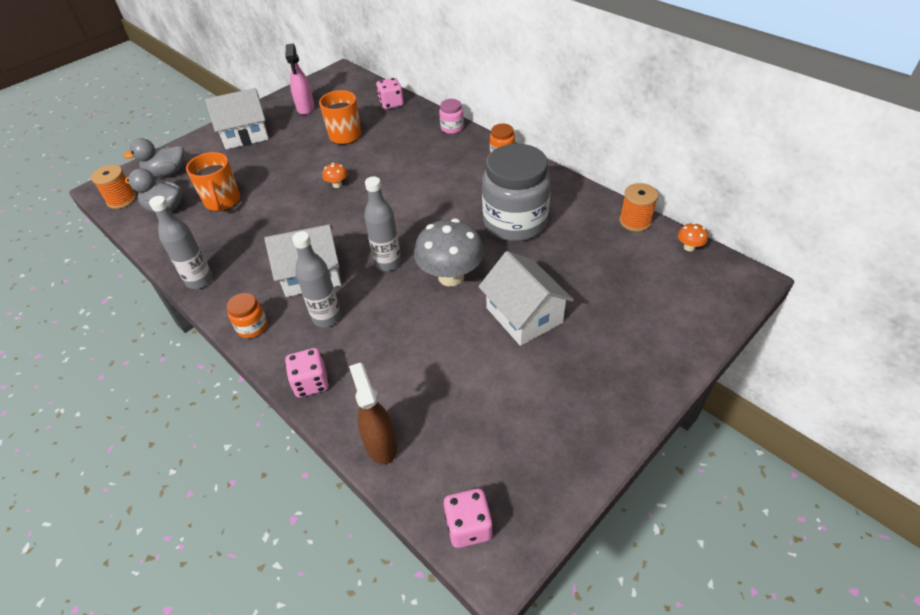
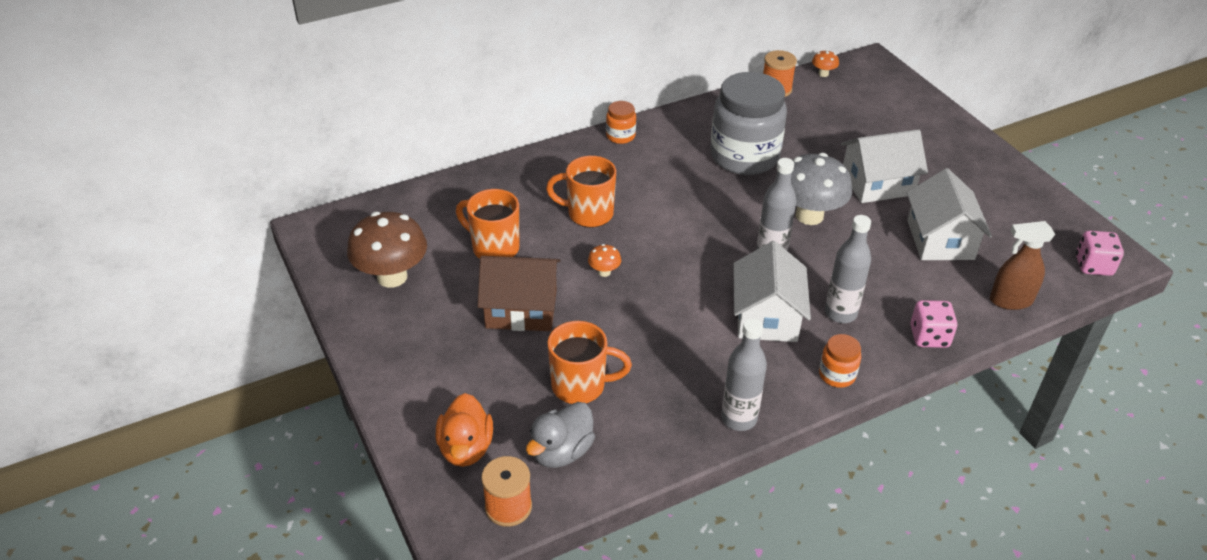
camera: 75 degrees left, 5 degrees down
(167, 173) = (466, 448): grey duck -> orange duck
(245, 135) = (418, 349): white house -> white house (940, 240)
(289, 161) = (521, 309): none -> brown house
(305, 108) = (392, 277): pink spray bottle -> brown mushroom
(391, 104) = (446, 195): pink dice -> none
(398, 162) = (588, 214): none -> orange mug
(452, 128) = (542, 159): pink jar -> none

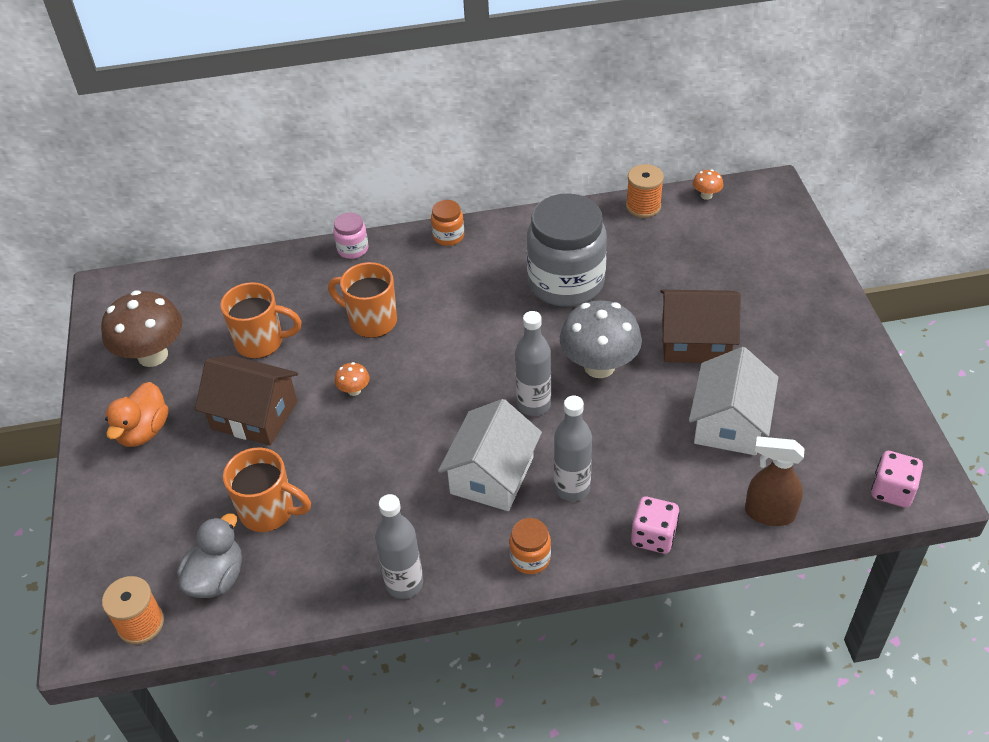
camera: 20 degrees right, 5 degrees up
(466, 448) = (132, 553): orange duck -> orange duck (143, 431)
(494, 248) = (261, 342): orange mug -> orange mug turned 135 degrees clockwise
(538, 159) = (353, 249): none -> pink jar
(561, 452) = (217, 578): grey duck -> grey duck turned 150 degrees clockwise
(877, 183) = (695, 341): white house -> brown house

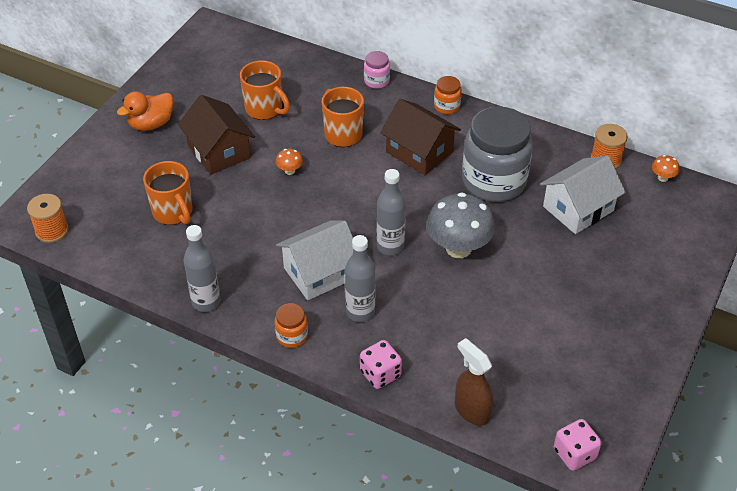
camera: 35 degrees right, 0 degrees up
(152, 355) = (197, 82): brown mushroom -> none
(217, 578) = (111, 232): grey duck -> none
(695, 341) = (543, 271): brown house -> brown house (419, 152)
(729, 423) = (508, 338): white house -> white house (578, 209)

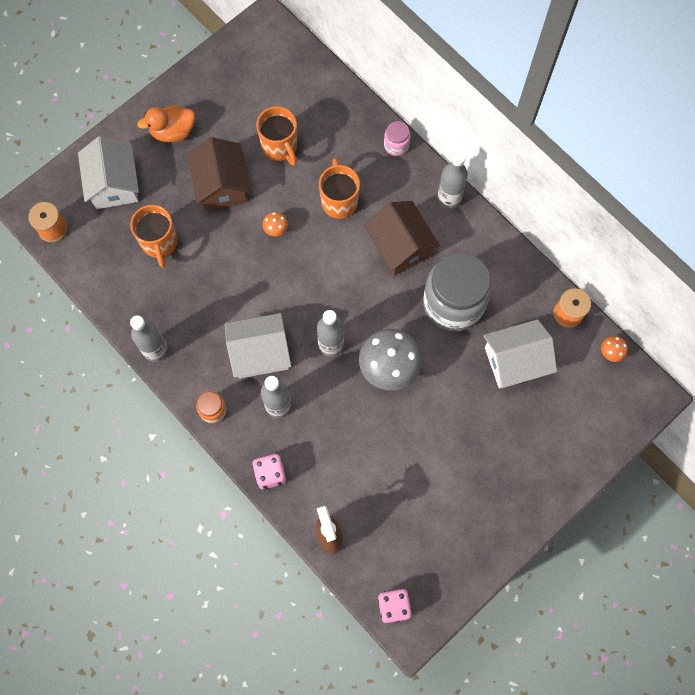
camera: 20 degrees right, 25 degrees up
(105, 178) = (114, 184): none -> white house
(447, 106) = (449, 199): orange jar -> grey bottle

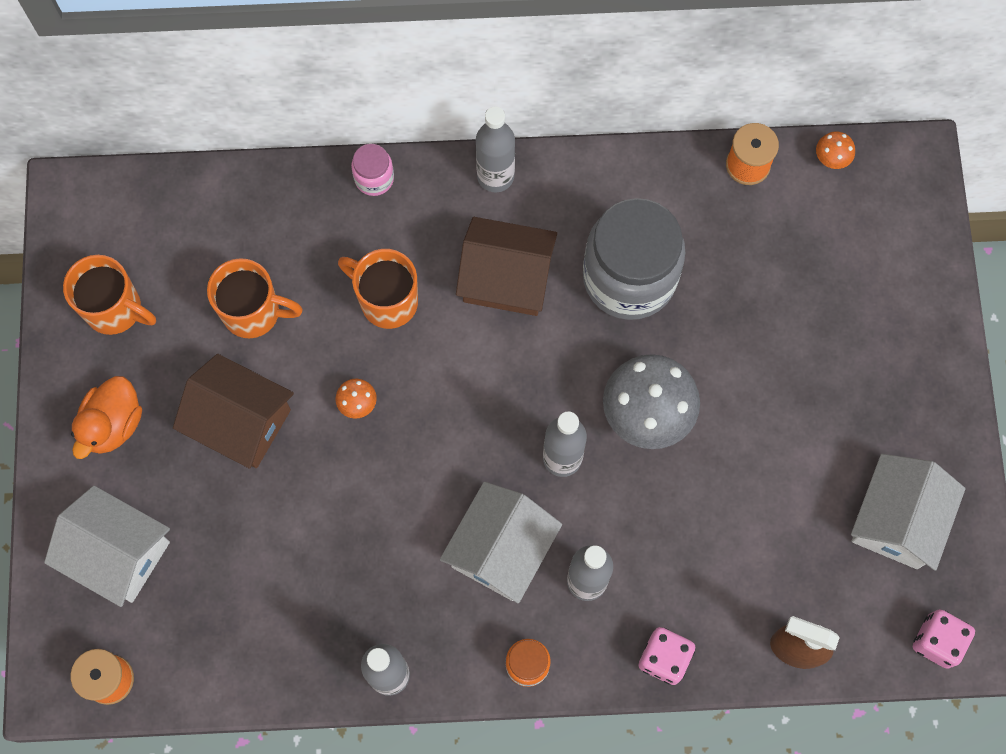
camera: 50 degrees left, 0 degrees up
(160, 243) = (250, 559): orange mug -> orange mug (115, 309)
(515, 361) = (756, 268): white house -> white house (897, 520)

